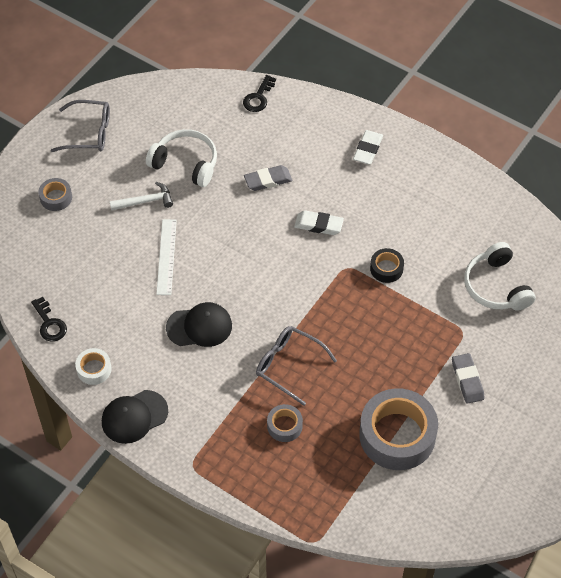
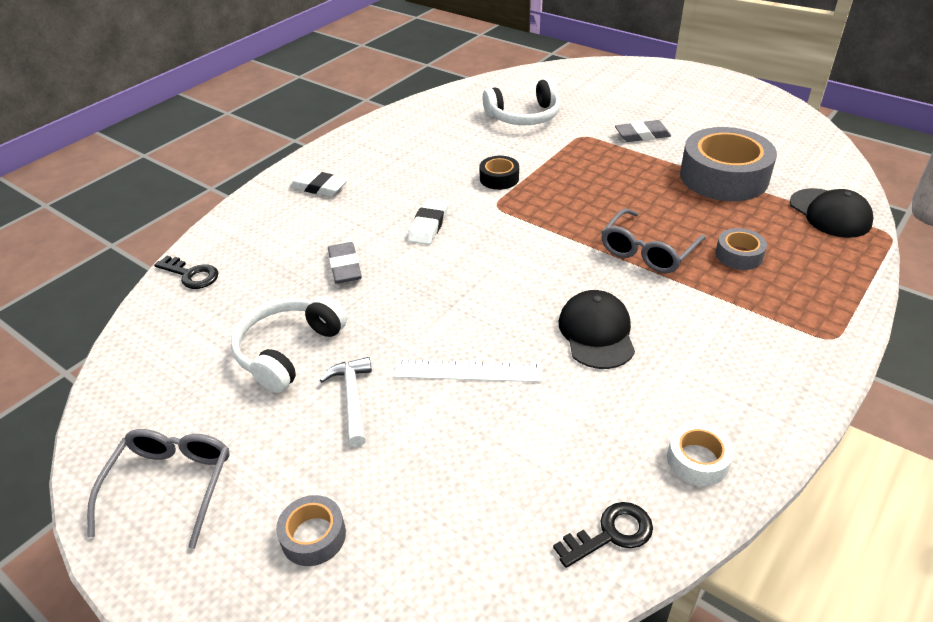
camera: 85 degrees left, 15 degrees down
(134, 417) = (773, 404): black cap -> black cap (830, 213)

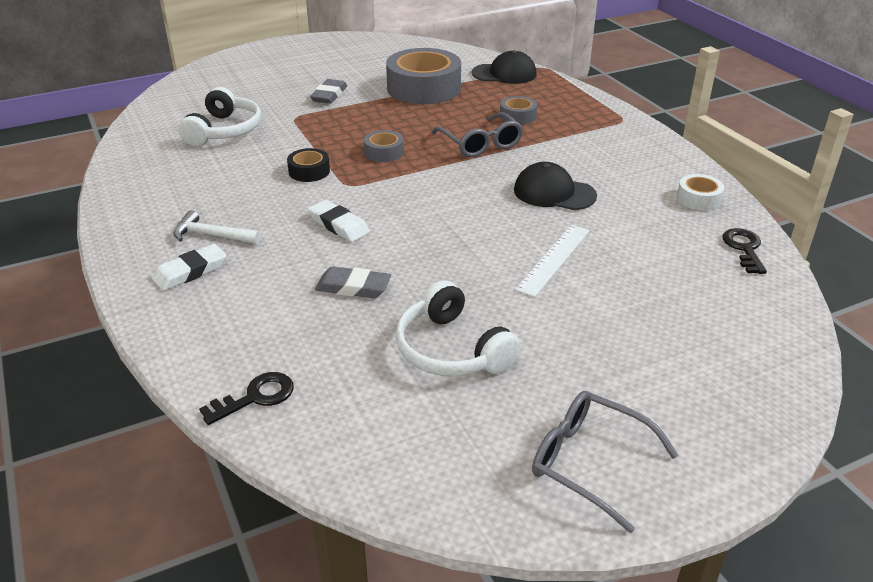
camera: 65 degrees left, 5 degrees down
(313, 536) = (691, 382): grey tape -> grey tape (384, 152)
(352, 399) = (546, 326): white hammer -> white hammer (212, 235)

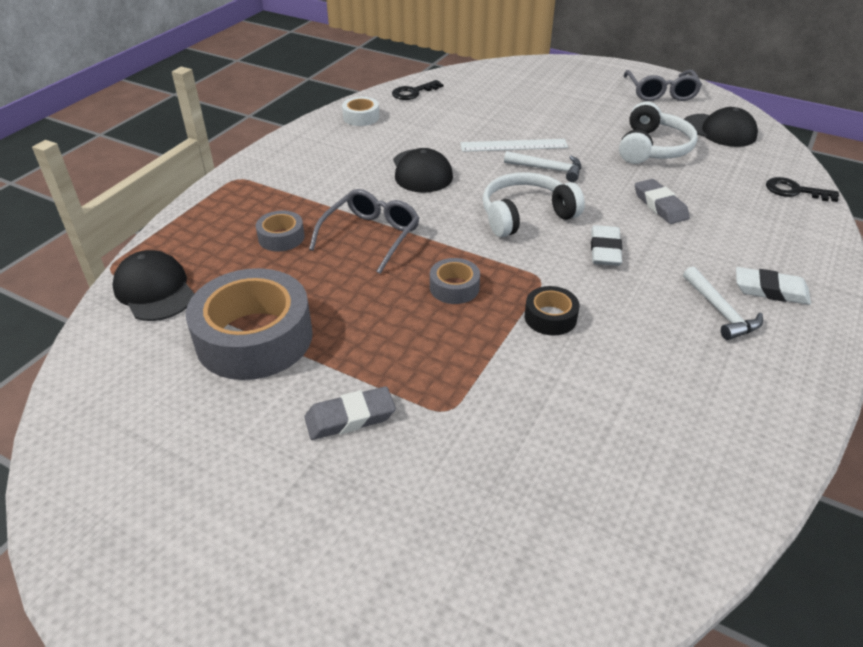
camera: 125 degrees left, 5 degrees up
(224, 130) = (553, 457): white headphones -> white headphones (526, 215)
(430, 439) = (719, 131): none -> black cap
(486, 257) = (548, 169): none -> white hammer

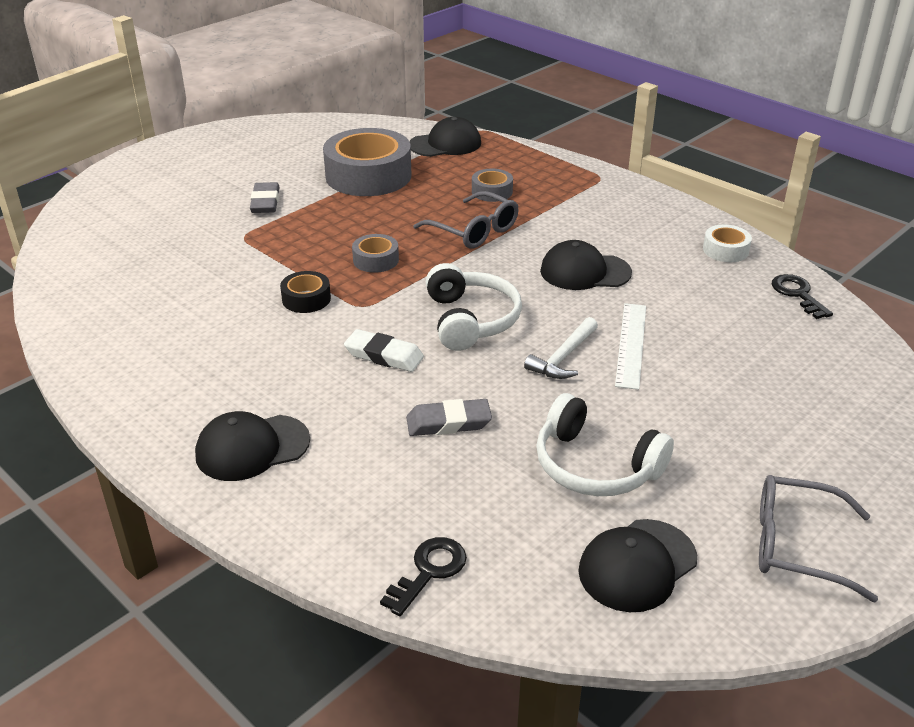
camera: 105 degrees right, 5 degrees down
(720, 311) = (247, 399): white hammer -> none
(770, 290) = (252, 448): white eraser -> black cap

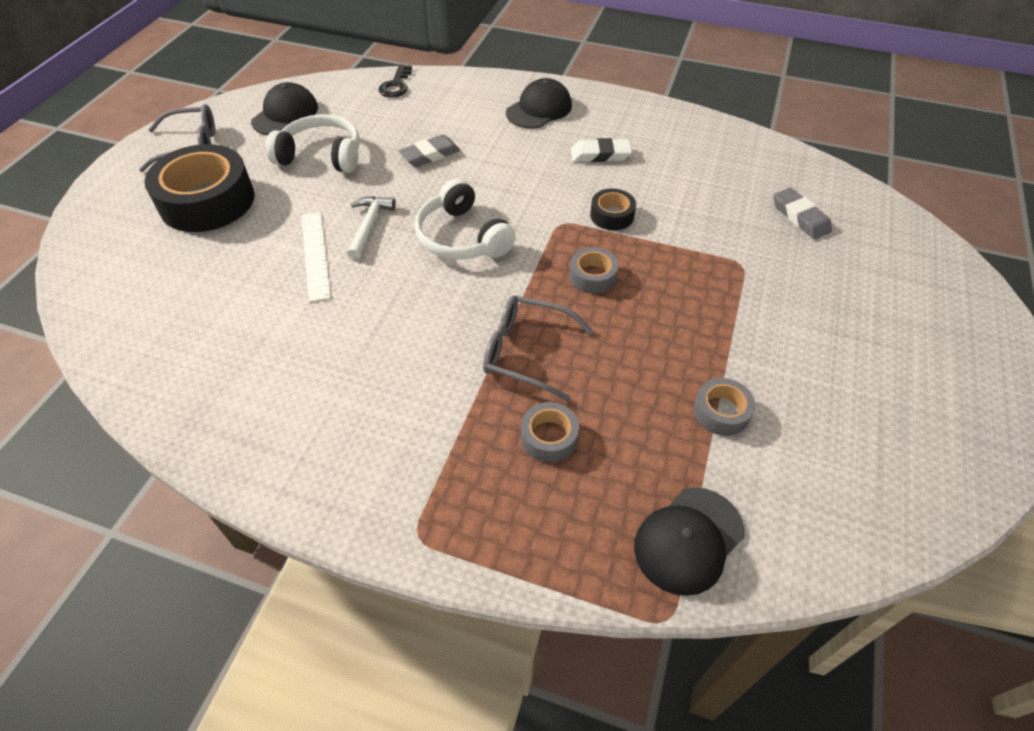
camera: 155 degrees right, 15 degrees up
(265, 202) = (779, 319): grey eraser -> grey eraser (800, 217)
(368, 176) = (721, 412): grey tape -> grey tape, size x0.47
(384, 355) = (508, 187): white eraser -> white eraser (600, 154)
(585, 272) = (381, 329): black cap -> none
(725, 250) = (226, 421): white tape -> none
(759, 443) = (207, 201): none -> black tape
(797, 294) = (148, 371): black key -> none

